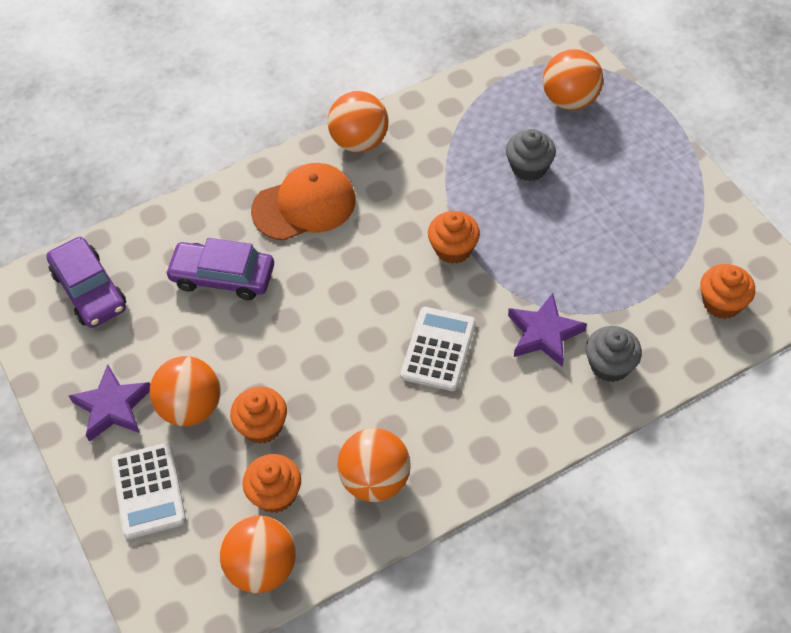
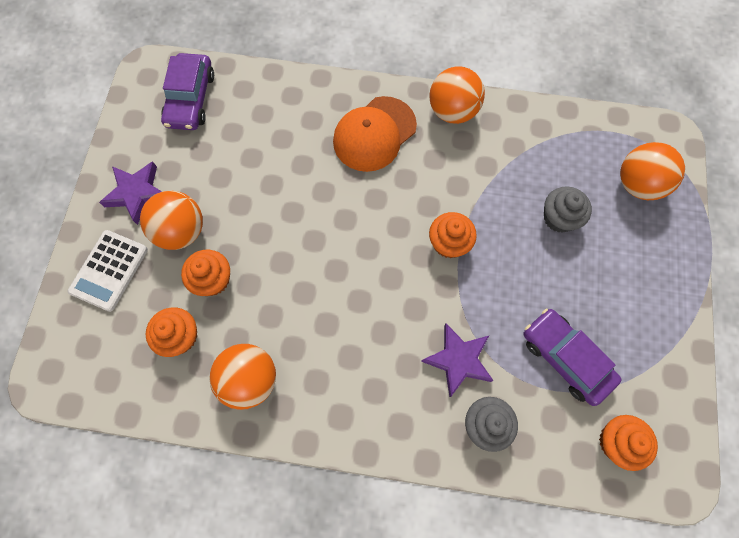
camera: 35 degrees right, 15 degrees up
(223, 277) = (278, 149): purple car -> purple car (565, 358)
(262, 567) = (129, 383): orange ball -> none
(304, 205) = (374, 134): orange cap -> orange cap turned 120 degrees clockwise
(438, 349) = (373, 313): white calculator -> none

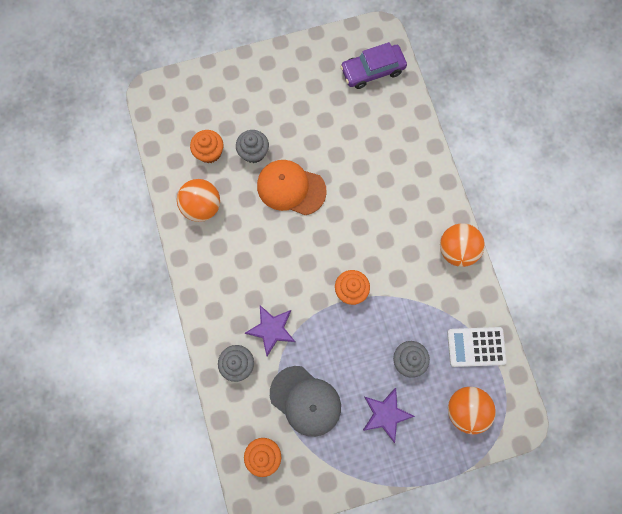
camera: 65 degrees right, 5 degrees up
(109, 270) = (231, 89): white calculator -> white calculator (476, 347)
(137, 193) = (288, 76): purple star -> purple star (385, 414)
(181, 231) = (276, 116): orange ball -> none
(213, 279) = (254, 152): orange cupcake -> grey cupcake
(374, 134) = (409, 203): orange cap -> orange cap (291, 188)
(565, 358) = (305, 401): purple car -> grey cap

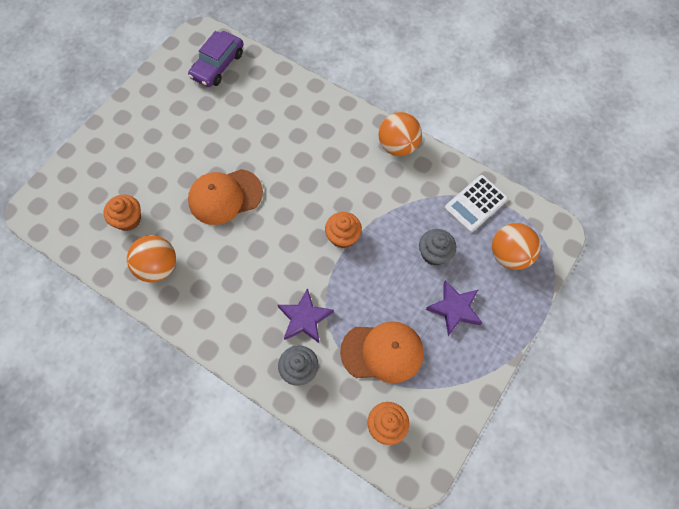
camera: 40 degrees left, 10 degrees down
(254, 152) = (168, 192): grey cupcake -> none
(305, 401) = (382, 352): grey cap -> orange cap

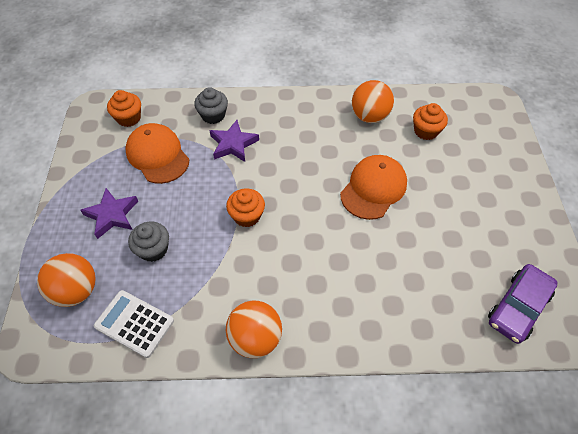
camera: 145 degrees right, 10 degrees down
(218, 65) = (518, 307): purple car -> purple car turned 135 degrees counterclockwise
(382, 352) = (157, 155): orange cap -> orange cap turned 90 degrees clockwise
(475, 204) = (134, 323): white calculator -> white calculator turned 75 degrees counterclockwise

